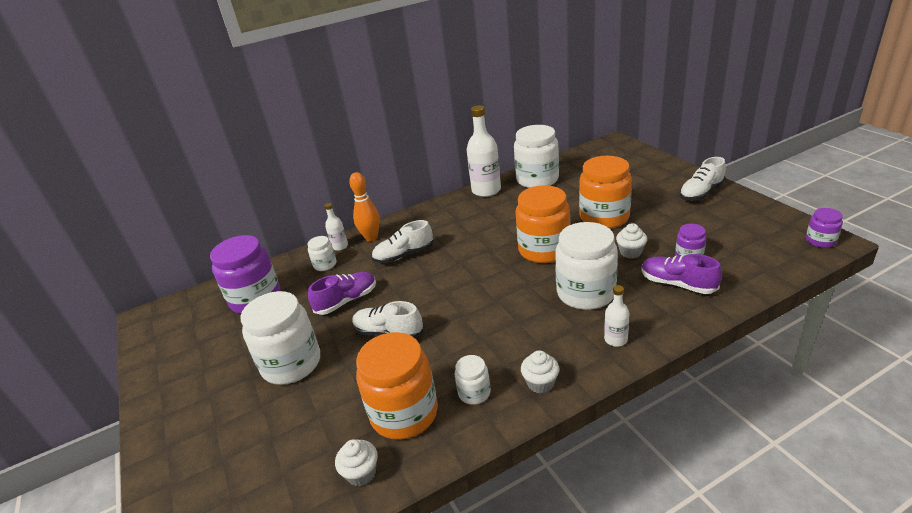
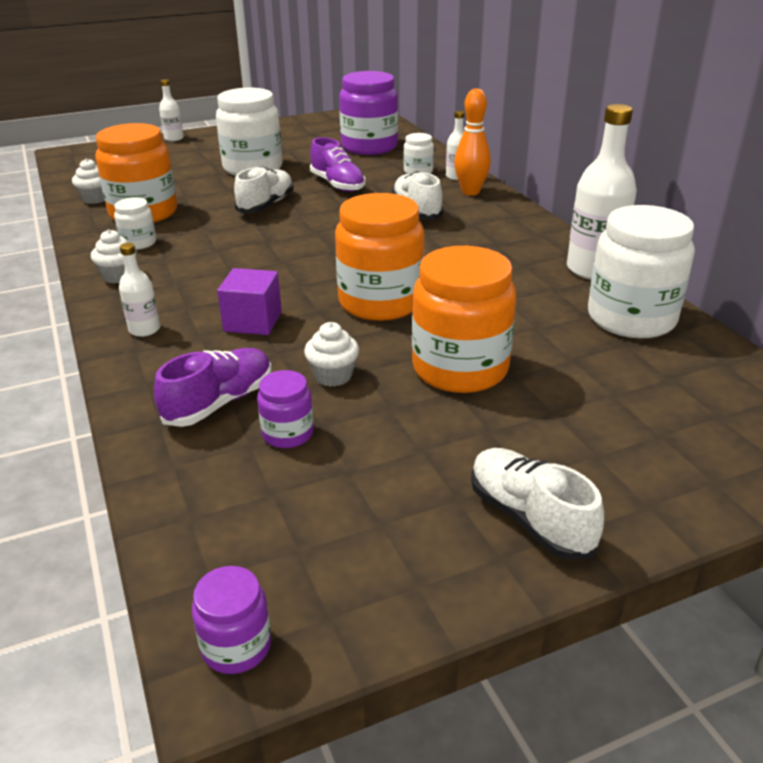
camera: 90 degrees right, 0 degrees up
(160, 466) = (174, 138): none -> white bottle
(585, 293) = (253, 322): white jar -> purple cube

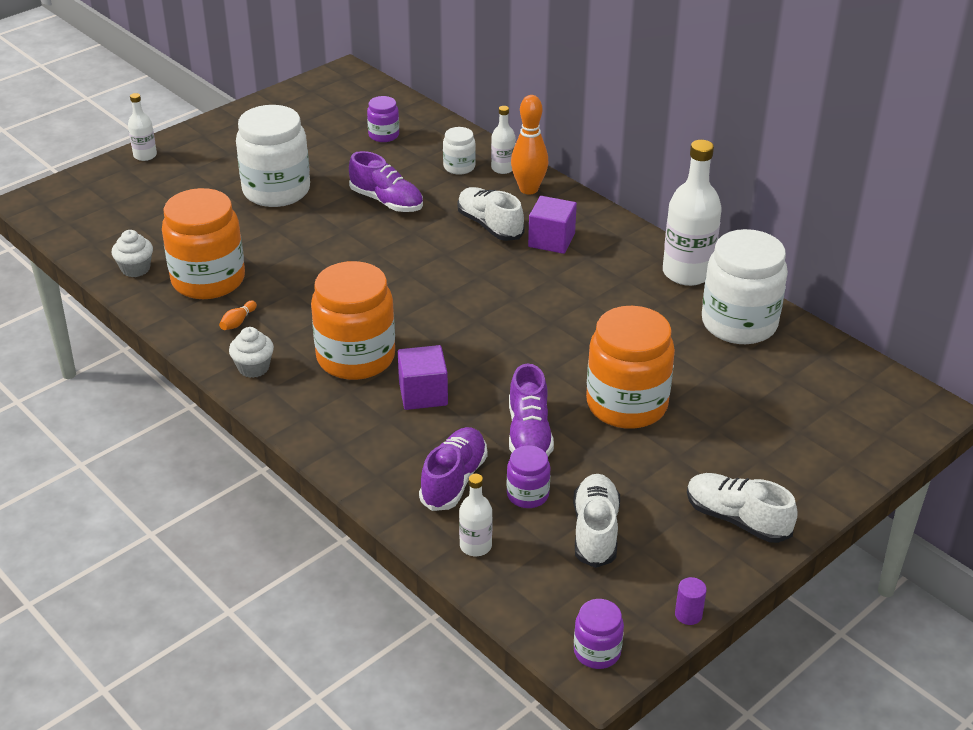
camera: 20 degrees left, 5 degrees up
(138, 243) = (238, 322): white jar -> orange bowling pin
(144, 329) = (331, 423): white bottle -> white bottle (475, 546)
(266, 205) = (331, 245): white shoe -> white shoe (595, 531)
(333, 376) = (529, 434): white cupcake -> purple shoe
(369, 147) = (383, 135): purple jar -> purple jar, size x0.48
(380, 302) = (522, 348): orange jar -> orange jar (356, 357)
(395, 628) = (688, 614): none -> purple cylinder
(468, 227) = (551, 240): none -> purple cube

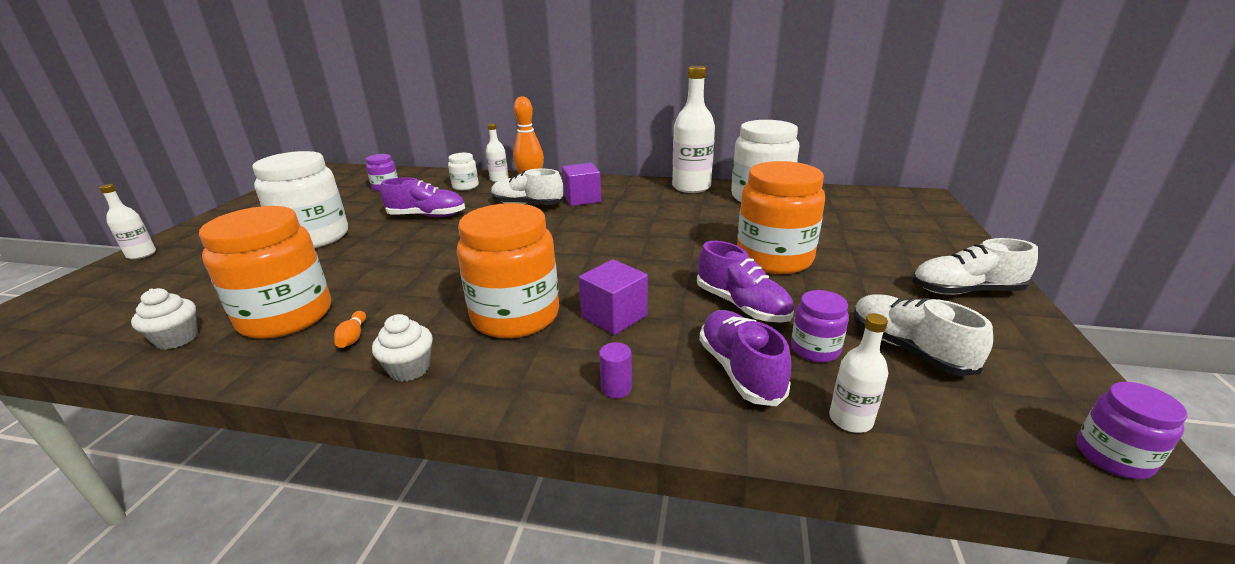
camera: 35 degrees left, 10 degrees down
(688, 614) = (1084, 374): purple cylinder -> purple cylinder (616, 388)

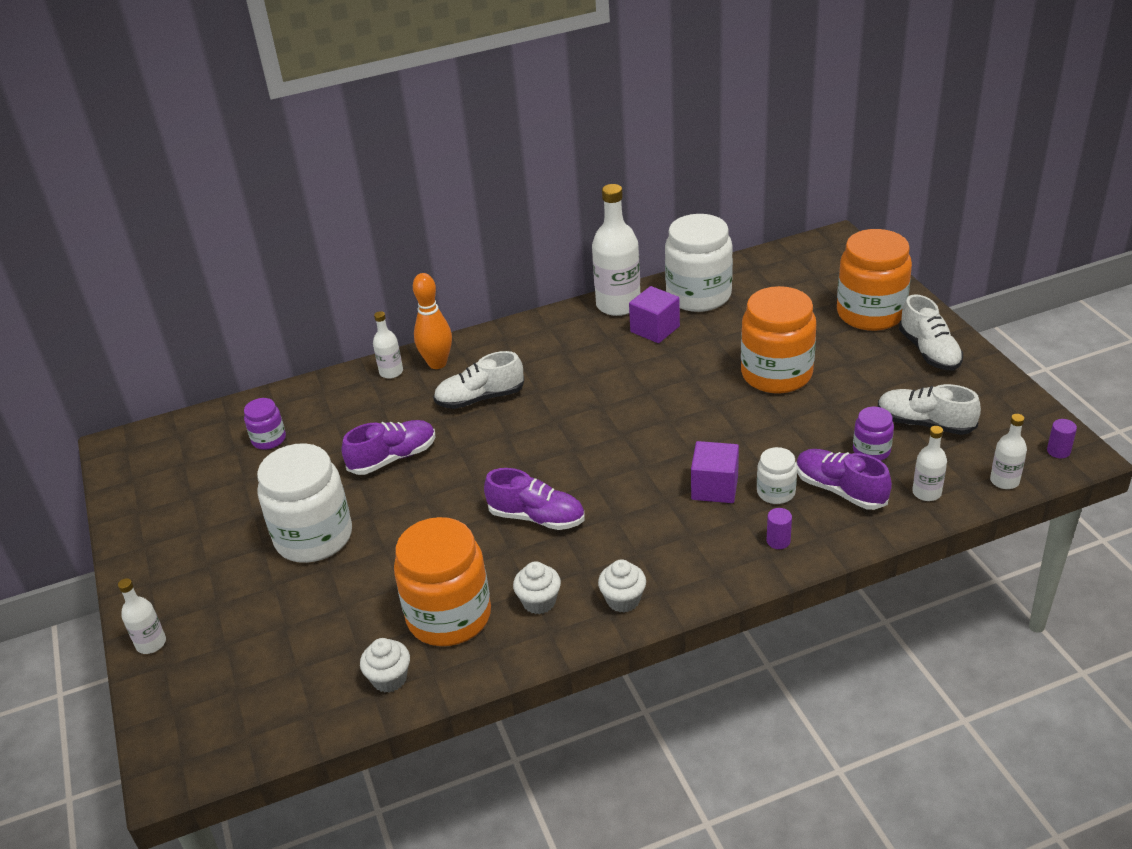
camera: 30 degrees left, 10 degrees up
(353, 337) = (539, 602): orange bowling pin -> white cupcake
(465, 186) = (367, 399): white jar -> white jar (776, 492)
(515, 316) = (640, 523): orange jar -> orange jar (870, 313)
(582, 199) = (527, 366): purple cube -> purple cube (655, 329)
(742, 305) = (794, 434): purple shoe -> purple shoe (536, 517)
(965, 291) = (929, 351): white shoe -> white shoe turned 75 degrees counterclockwise
(987, 456) = (1004, 481): none -> white bottle
(1113, 456) = (1058, 451): purple jar -> purple cylinder

